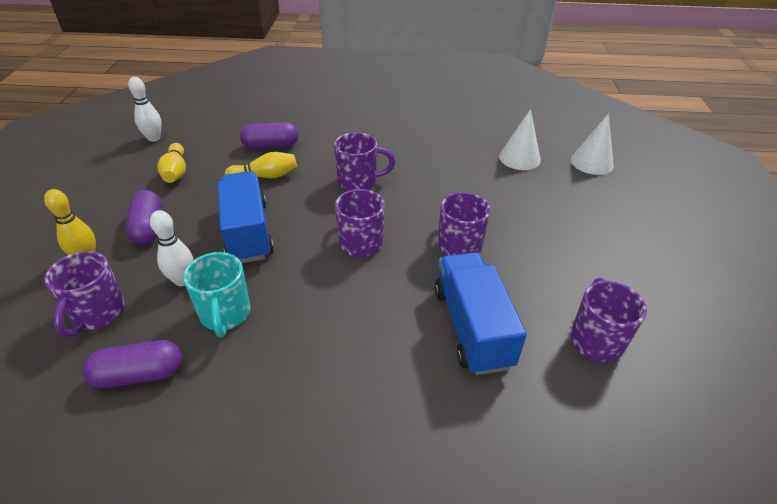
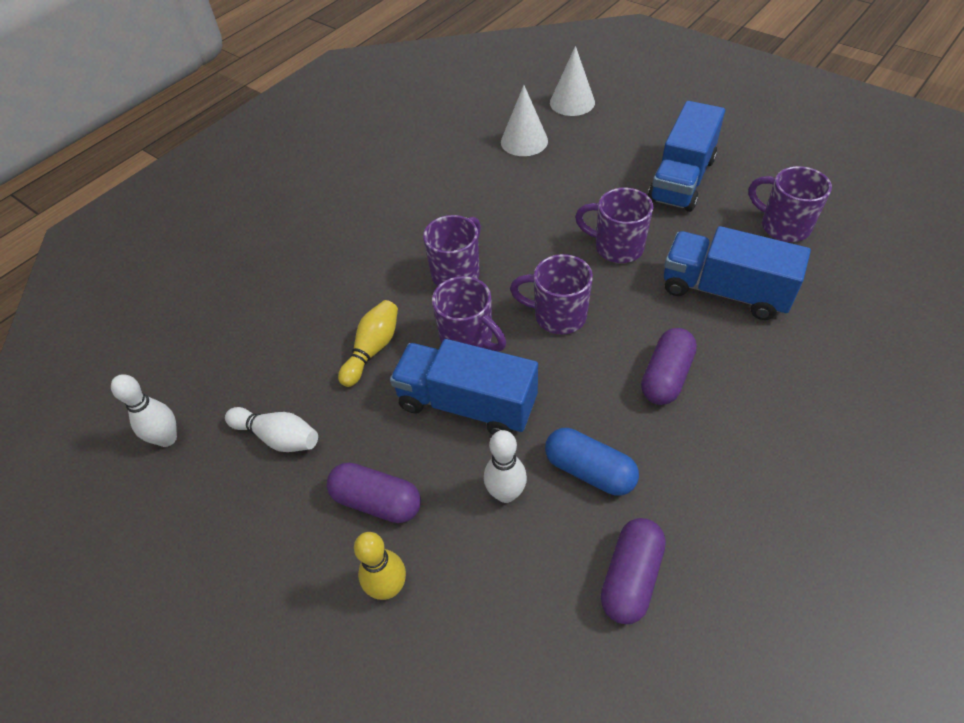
camera: 50 degrees left, 10 degrees up
(98, 314) = (506, 597): purple mug -> purple mug (468, 339)
(175, 172) = (278, 437): yellow bowling pin -> white bowling pin
(225, 315) = (589, 470): turquoise mug -> blue capsule
(271, 146) = (312, 321): purple capsule -> purple capsule (666, 376)
(577, 253) = (681, 180): none -> blue truck

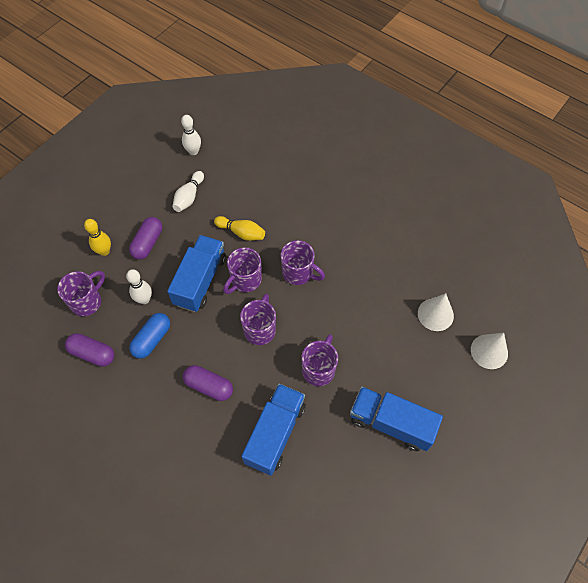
camera: 85 degrees right, 10 degrees up
(783, 226) = (338, 489): purple mug -> purple mug (87, 301)

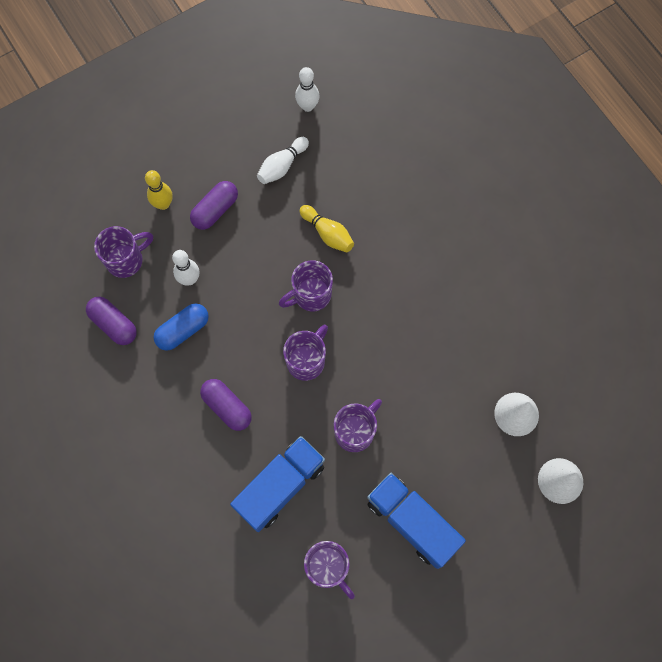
camera: 20 degrees right, 10 degrees up
(200, 280) = (259, 278): blue truck -> none
(298, 273) = (376, 307): purple mug -> purple mug (328, 568)

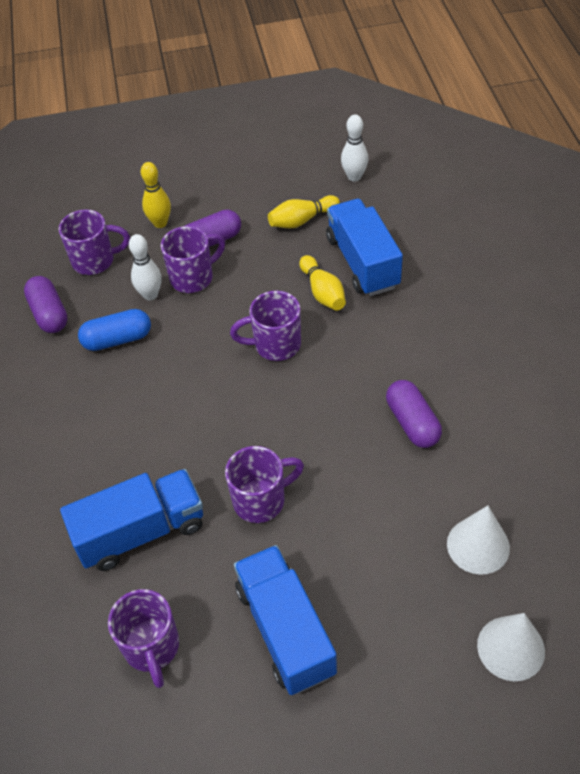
camera: 25 degrees right, 20 degrees down
(227, 407) = (124, 428): purple capsule -> purple capsule (412, 423)
(282, 166) = (302, 220): white bowling pin -> yellow bowling pin
(307, 360) = (239, 408): purple mug -> purple mug (193, 277)
(348, 194) = (362, 262): none -> blue truck

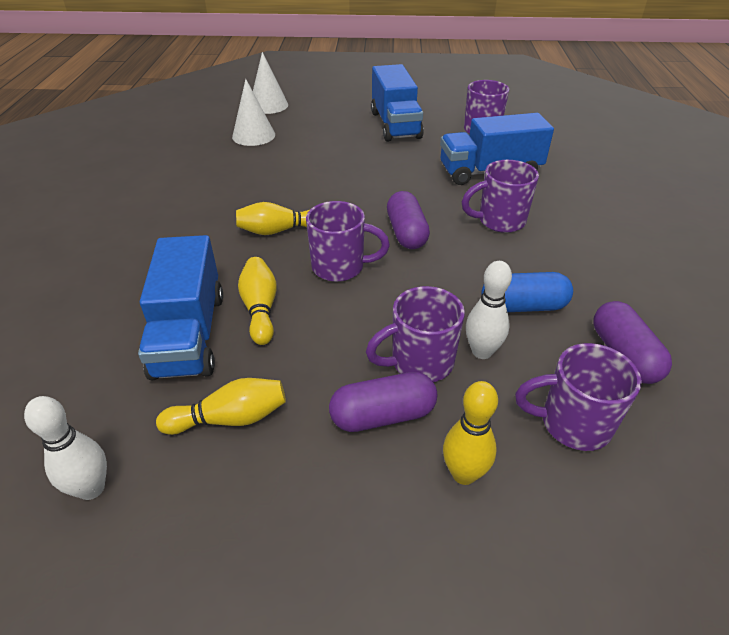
camera: 170 degrees left, 10 degrees down
(261, 500) = (392, 173): purple mug -> purple mug (499, 221)
(350, 375) = (278, 230): none -> yellow bowling pin
(412, 423) = (248, 193): purple capsule -> purple capsule (406, 233)

